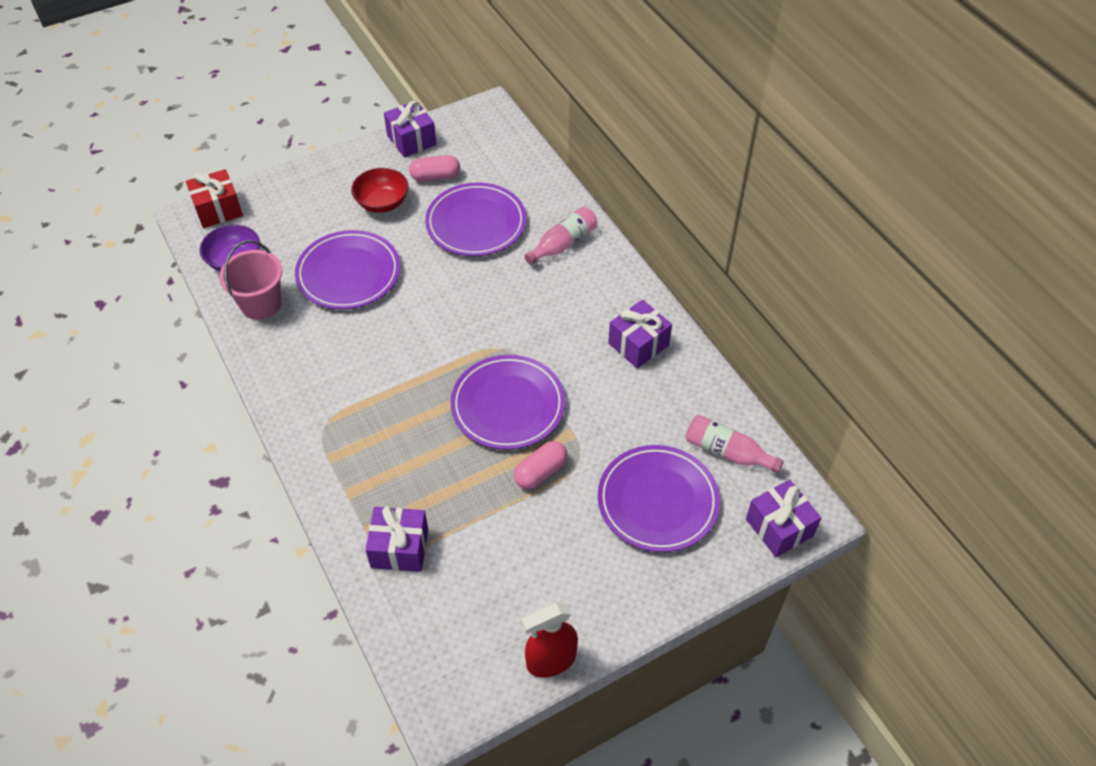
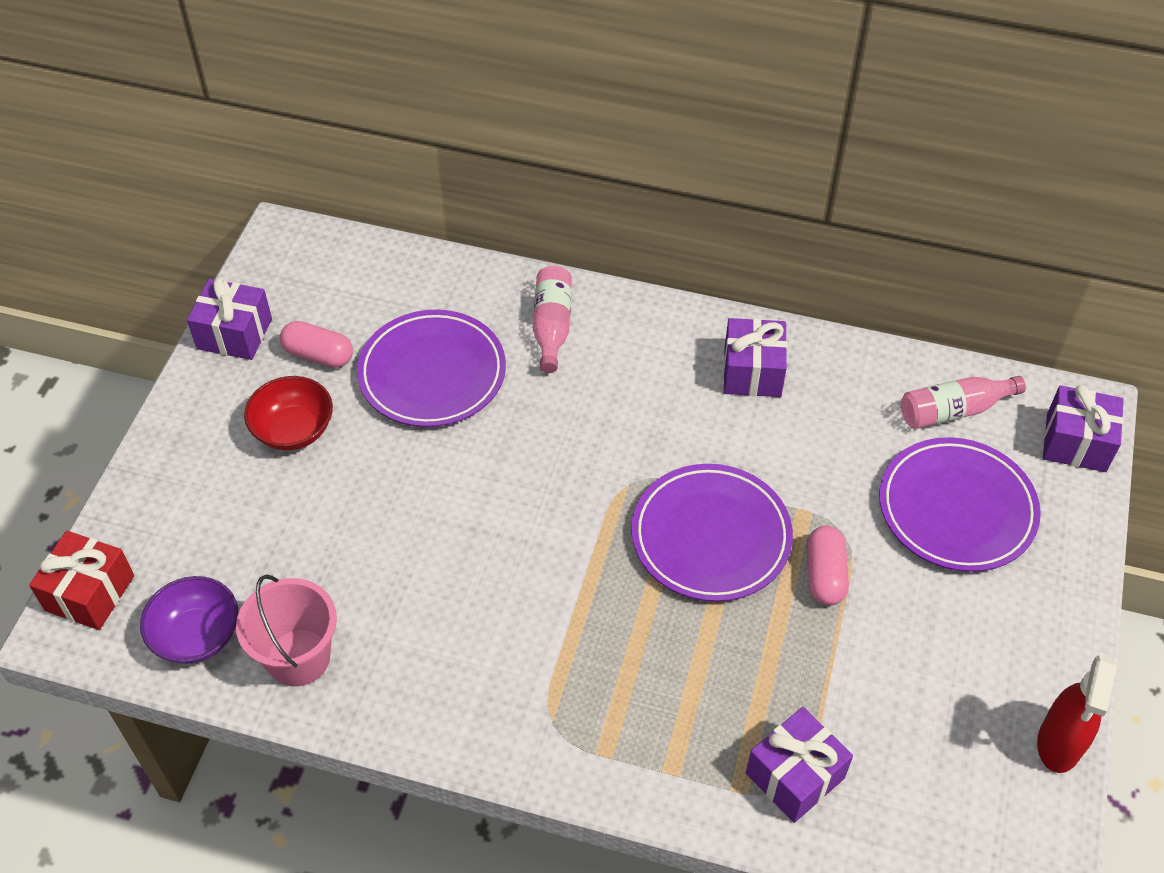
camera: 45 degrees left, 0 degrees up
(348, 274) = (359, 539): purple plate -> none
(435, 177) = (318, 355): pink capsule -> pink capsule turned 75 degrees clockwise

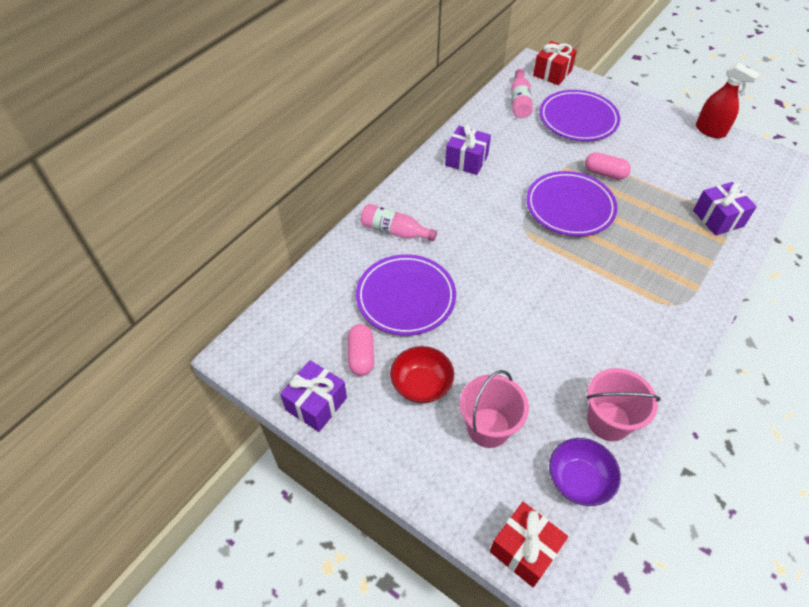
camera: 70 degrees left, 0 degrees up
(249, 518) = (488, 427): none -> pink bucket
(318, 355) = (361, 356): pink capsule -> pink capsule turned 45 degrees counterclockwise
(1076, 443) = (552, 73): purple gift -> red gift

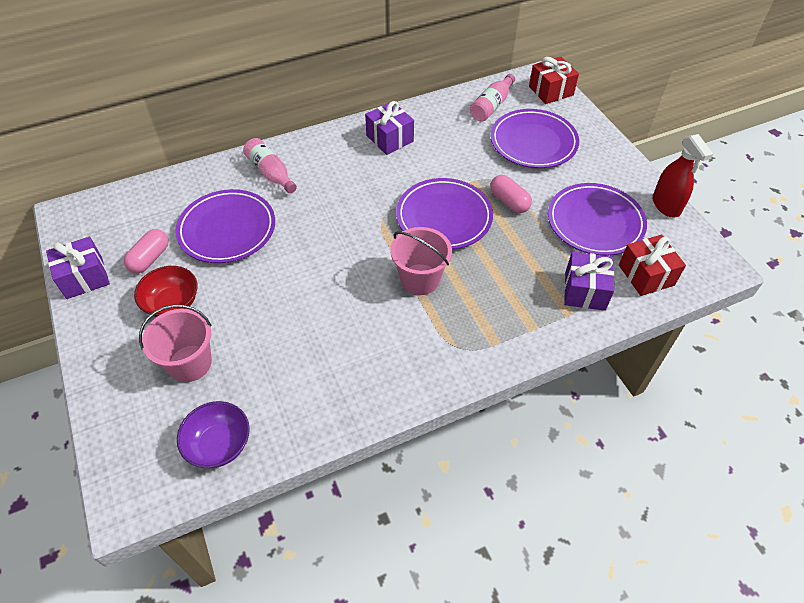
camera: 30 degrees right, 0 degrees up
(524, 549) = (124, 471): red gift -> red gift (646, 275)
(608, 421) = (292, 412): pink bucket -> pink bucket (420, 279)
(677, 164) = (595, 222): none -> purple plate

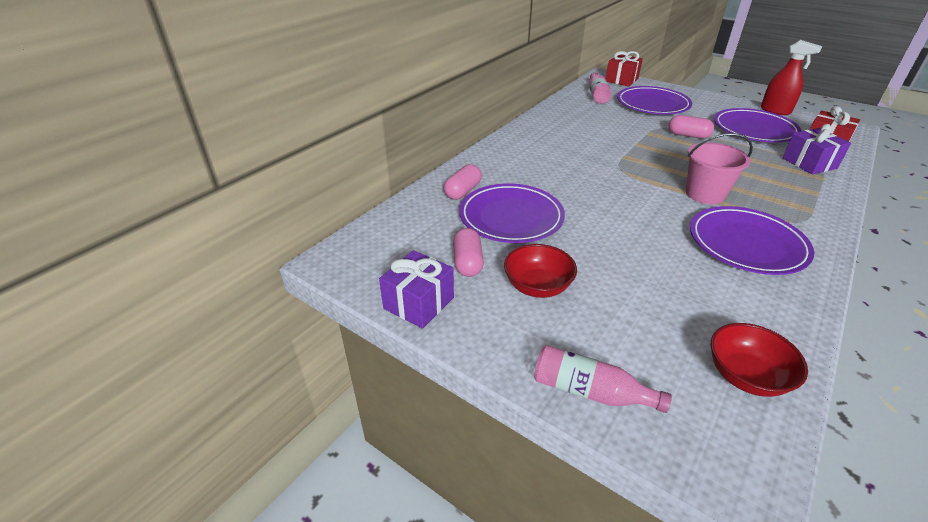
camera: 30 degrees left, 15 degrees down
(190, 363) = (621, 324): pink bucket -> none
(219, 444) = (746, 376): purple bowl -> red bowl
(221, 185) = (463, 191): none -> pink capsule
(270, 173) = (494, 171): pink bottle -> pink bottle (589, 391)
(390, 138) = (556, 128): purple gift -> none
(444, 217) = (662, 156): purple plate -> purple plate (746, 244)

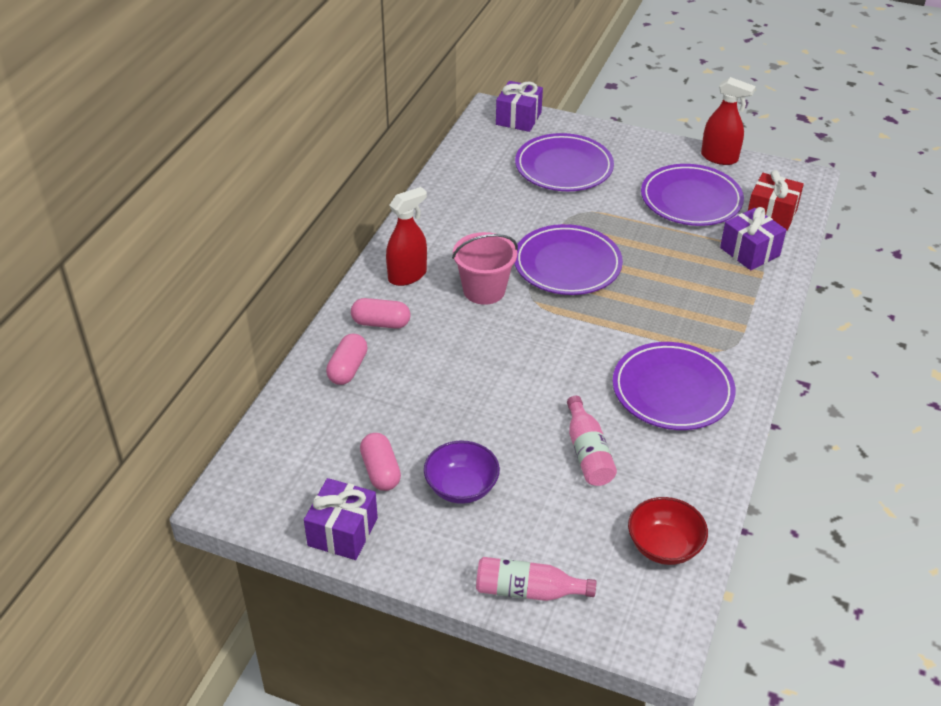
camera: 15 degrees left, 5 degrees up
(511, 217) = (414, 399): purple plate -> purple plate (567, 265)
(525, 145) = (407, 275): none -> red spray bottle
(537, 286) = (461, 487): red bowl -> purple bowl
(597, 95) = (488, 157): pink bottle -> pink bottle (587, 453)
(621, 80) = (518, 118): red gift -> purple gift
(688, 135) = (610, 223): pink capsule -> pink capsule (381, 323)
(705, 194) = (630, 324): pink bucket -> pink bucket (484, 290)

